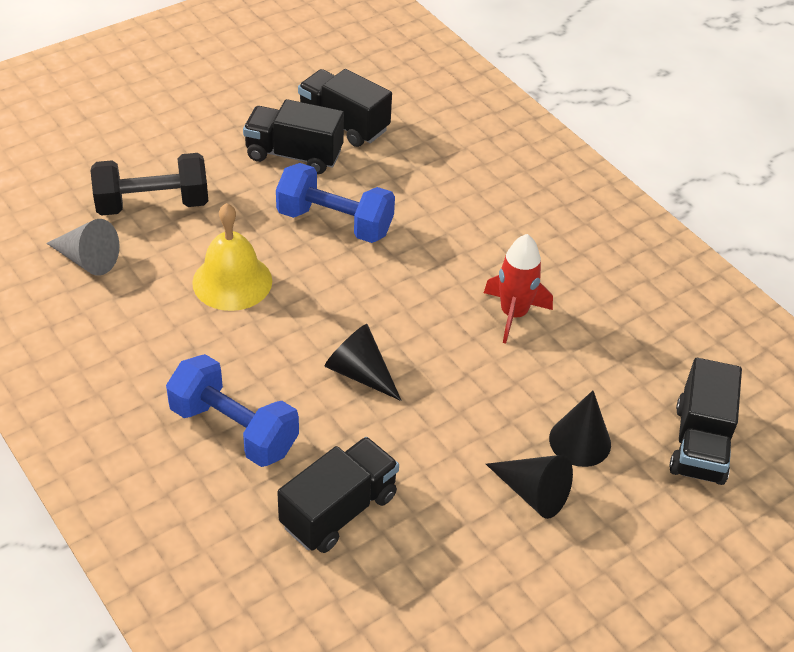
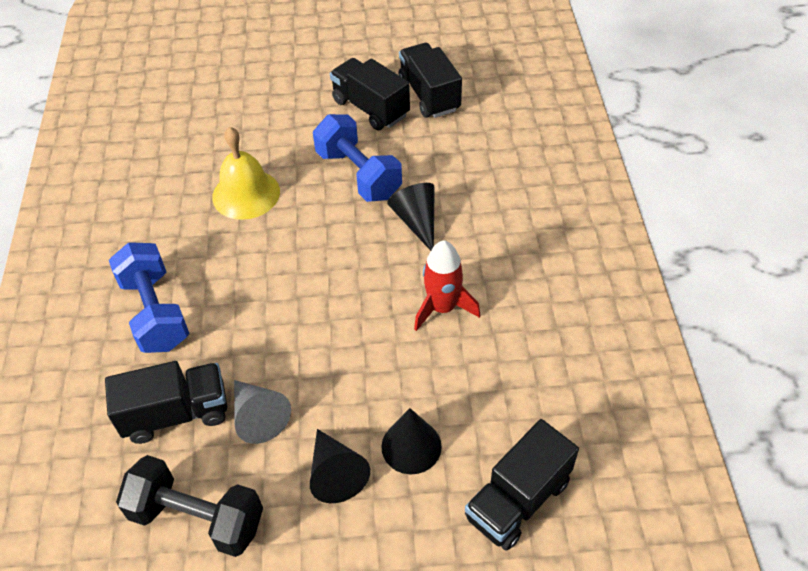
camera: 35 degrees right, 5 degrees up
(87, 259) = (162, 140): grey cone -> grey cone (258, 417)
(152, 204) = (238, 113): black dumbbell -> black dumbbell (197, 518)
(360, 373) = (280, 307): black cone -> black cone (417, 221)

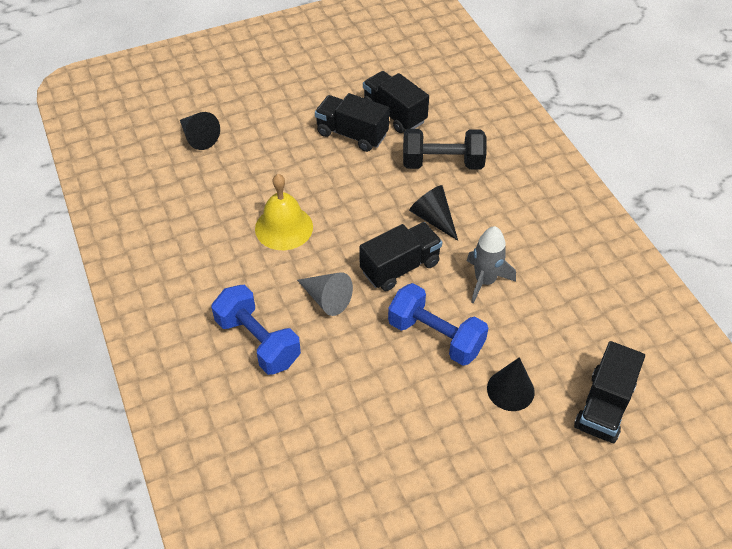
camera: 20 degrees left, 0 degrees up
(176, 413) = (317, 415): black truck -> black truck (400, 267)
(197, 518) = (375, 488): black dumbbell -> black dumbbell (442, 163)
(258, 417) = (384, 400): grey cone -> grey cone (326, 299)
(335, 473) = (464, 425): black cone -> black cone (198, 137)
(358, 174) = (369, 191): blue dumbbell -> blue dumbbell (435, 336)
(442, 308) = (485, 281): red rocket -> grey rocket

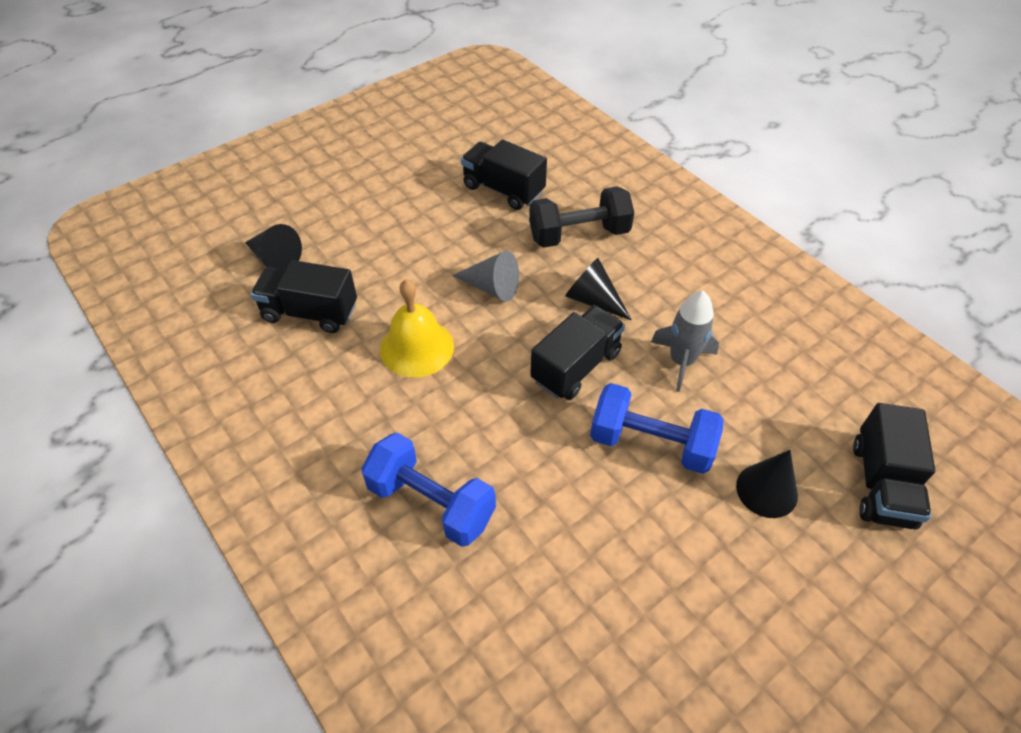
camera: 15 degrees left, 0 degrees up
(326, 299) = (500, 426): grey cone -> grey cone (492, 287)
(352, 134) = (462, 221): black truck -> black truck (310, 312)

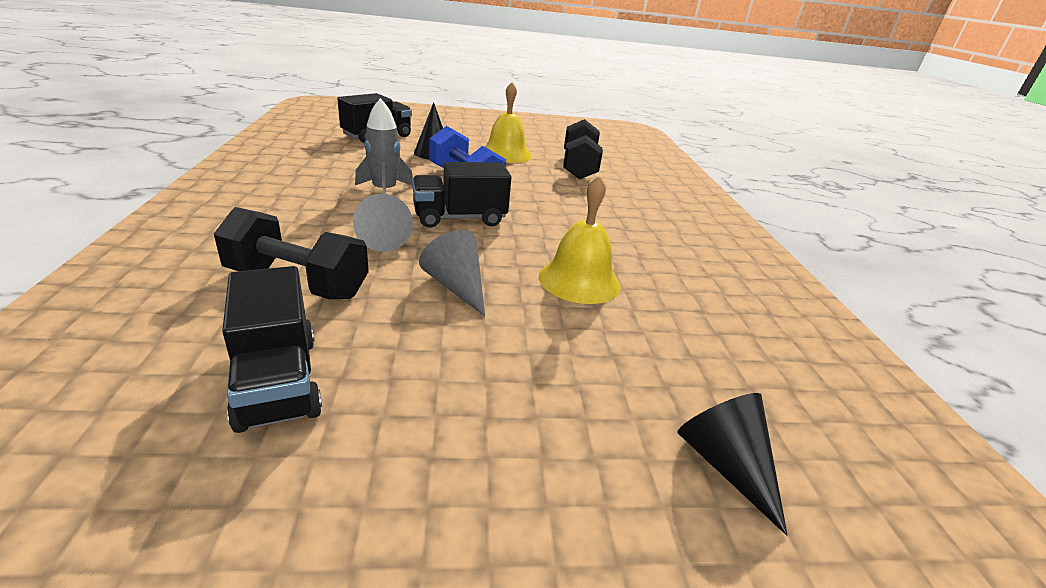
camera: 150 degrees left, 20 degrees down
(310, 312) = (685, 360): black truck -> none
(431, 503) = (630, 215): blue dumbbell -> none
(581, 622) = (578, 167): none -> black dumbbell
(593, 300) = (382, 238): black cone -> grey cone
(703, 578) = (506, 154): none -> yellow bell

